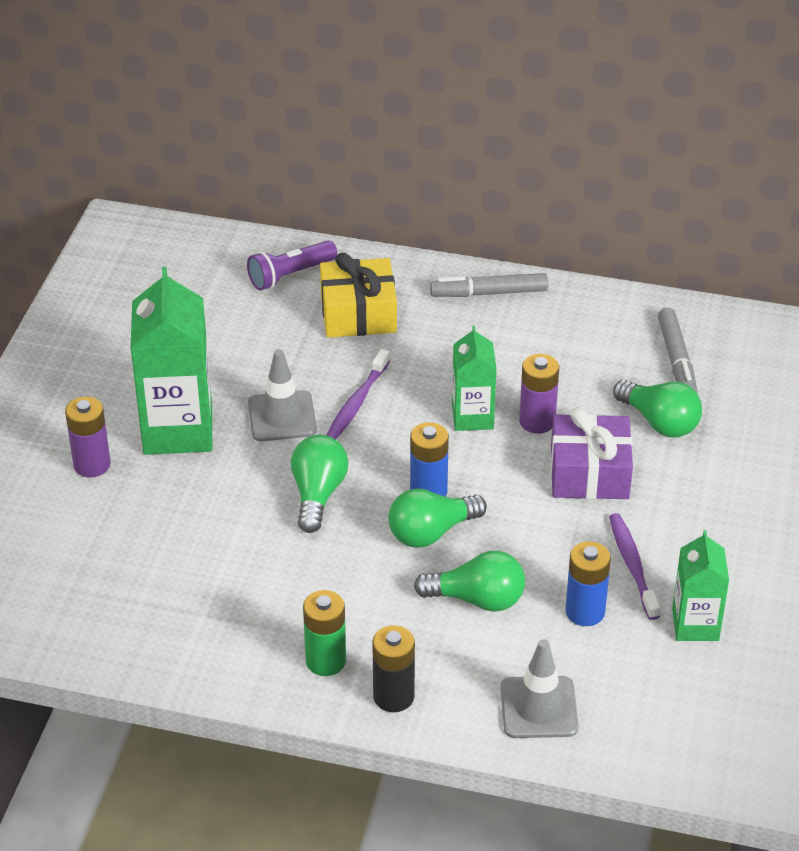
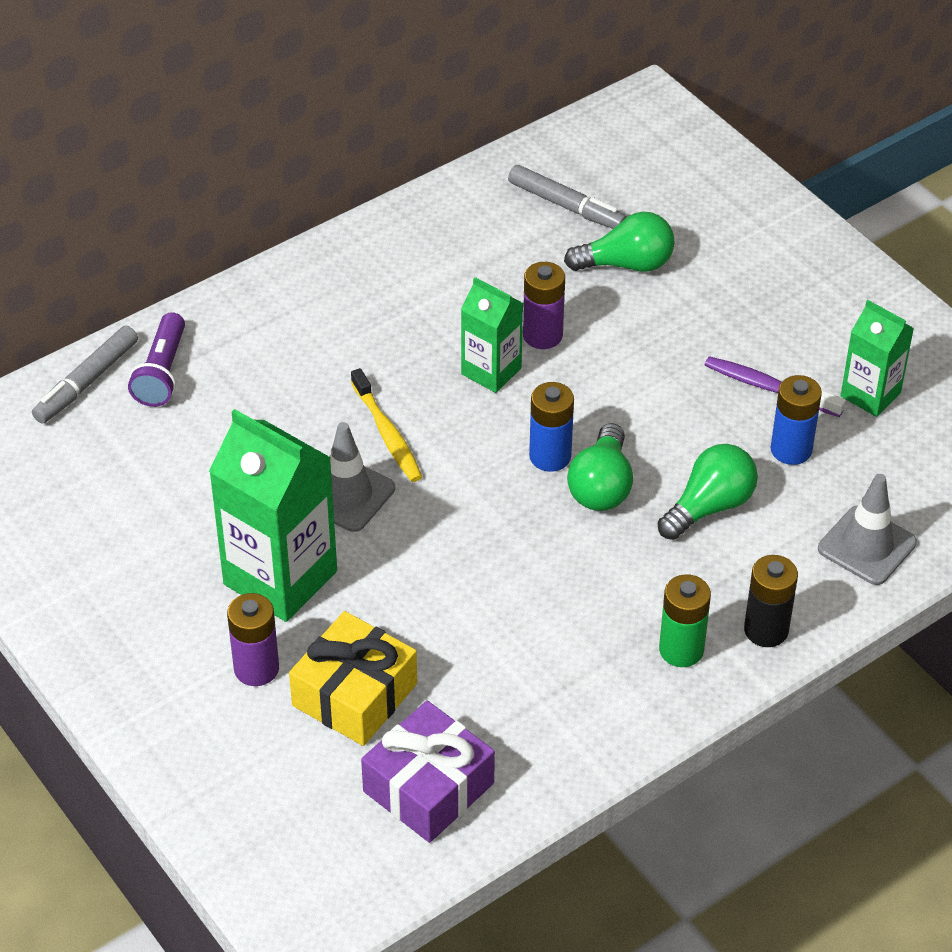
camera: 50 degrees left, 5 degrees up
(318, 494) = (474, 531): green light bulb -> none
(357, 403) = (387, 434): purple toothbrush -> yellow toothbrush
(358, 313) = (271, 360): yellow gift -> yellow gift (355, 695)
(489, 293) = (348, 260): grey marker -> grey marker (87, 382)
(589, 473) = (638, 344): purple gift -> purple gift (428, 787)

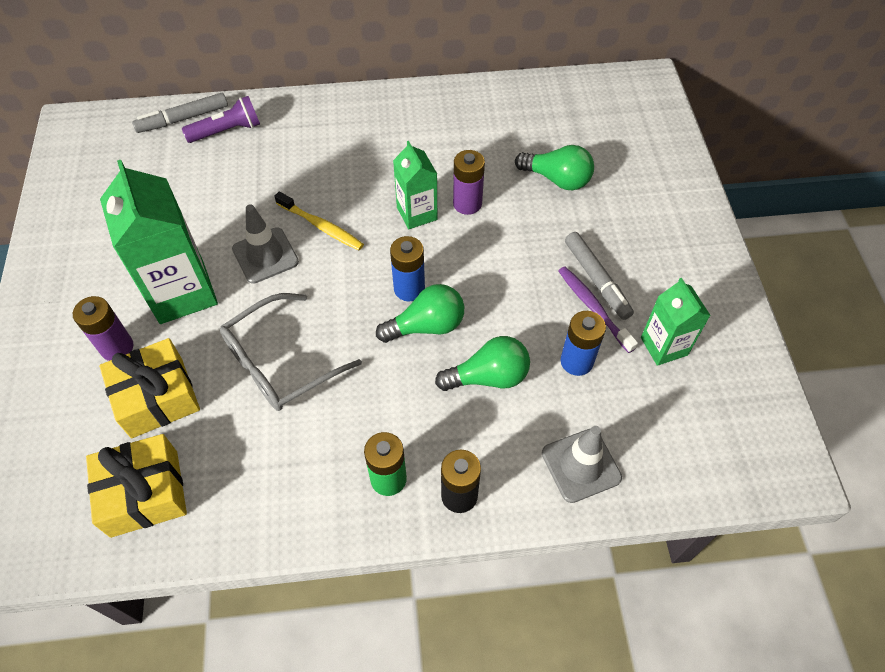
camera: 30 degrees right, 10 degrees up
(162, 373) = (227, 131): purple flashlight -> purple flashlight turned 150 degrees counterclockwise
(387, 434) = (321, 226): yellow toothbrush -> yellow toothbrush turned 60 degrees counterclockwise
(428, 787) = (144, 493): purple gift -> yellow gift
(467, 596) = (280, 363): none -> grey glasses
(566, 205) = (546, 125): grey marker -> grey marker (596, 279)
(601, 486) = (426, 326): green light bulb -> green light bulb turned 150 degrees counterclockwise

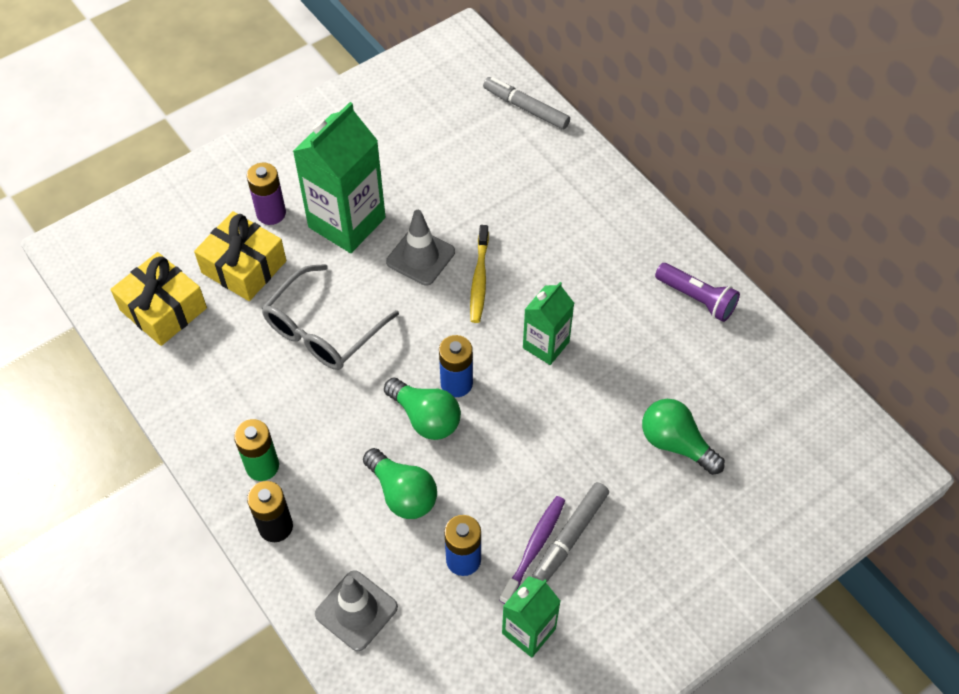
camera: 60 degrees right, 0 degrees up
(227, 131) = (536, 147): purple flashlight -> purple flashlight (697, 299)
(280, 363) = (323, 330): grey glasses -> grey glasses turned 75 degrees counterclockwise
(467, 204) = (587, 380): purple battery -> none
(557, 179) = (676, 443): green light bulb -> green light bulb turned 135 degrees clockwise

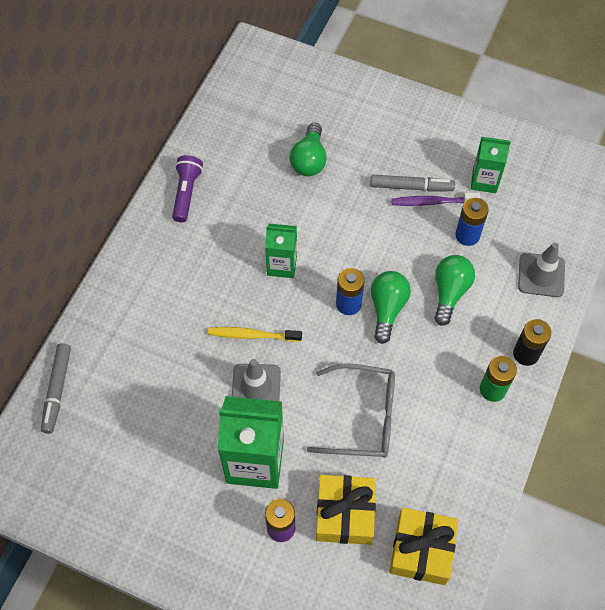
camera: 120 degrees left, 5 degrees up
(479, 279) = (252, 335): yellow toothbrush -> yellow toothbrush turned 150 degrees counterclockwise

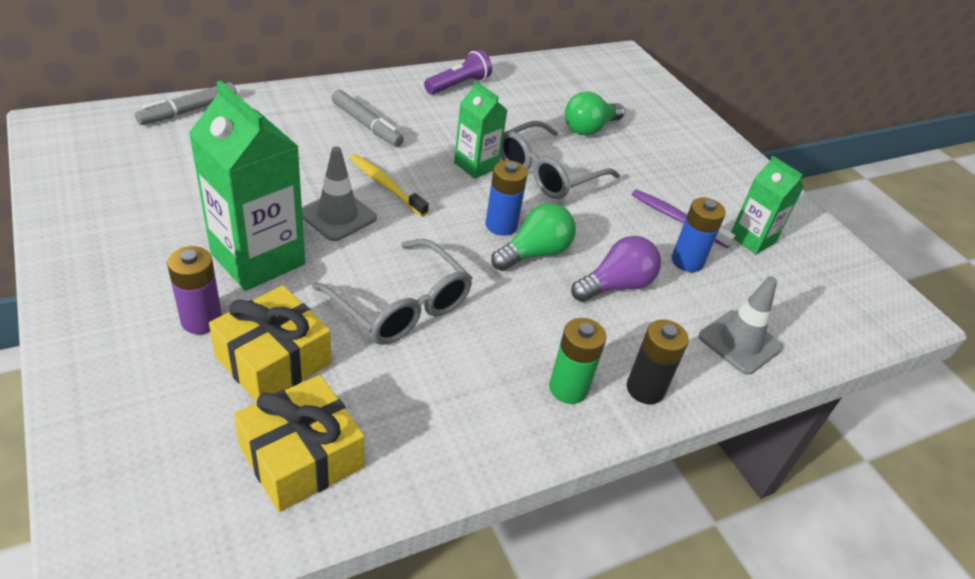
camera: 35 degrees right, 20 degrees down
(327, 230) = (547, 173): none -> grey glasses
(411, 187) = (666, 197): grey marker -> grey marker (366, 124)
(449, 292) = (616, 285): green light bulb -> purple light bulb

